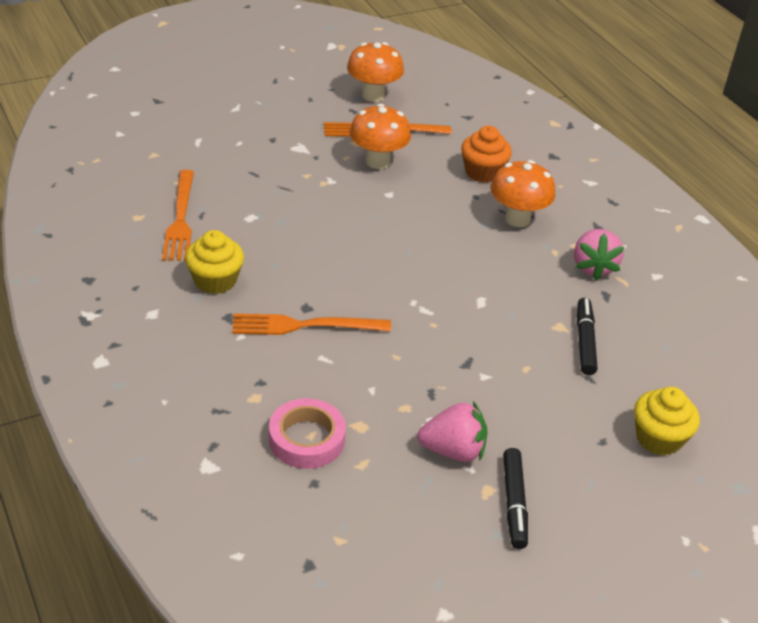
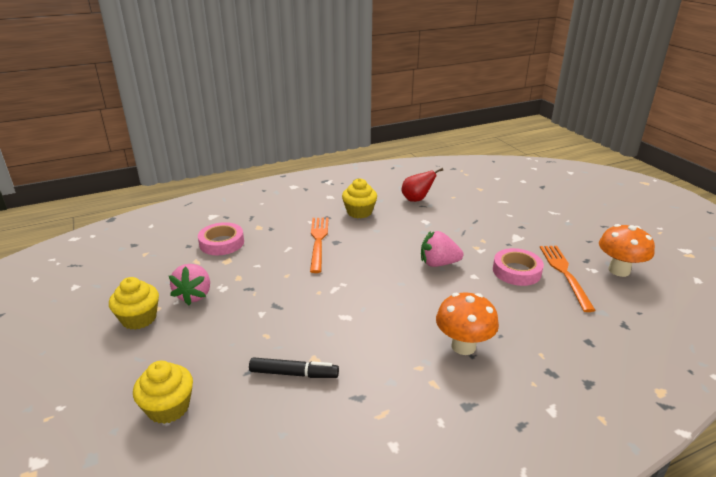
camera: 95 degrees right, 10 degrees down
(180, 219) = (416, 199): orange fork -> red pear
(378, 162) = (516, 271): orange mushroom -> pink tape
(483, 172) = (531, 329): orange cupcake -> none
(514, 503) = (139, 318): black marker -> yellow cupcake
(593, 267) = (399, 393): pink strawberry -> pink strawberry (438, 263)

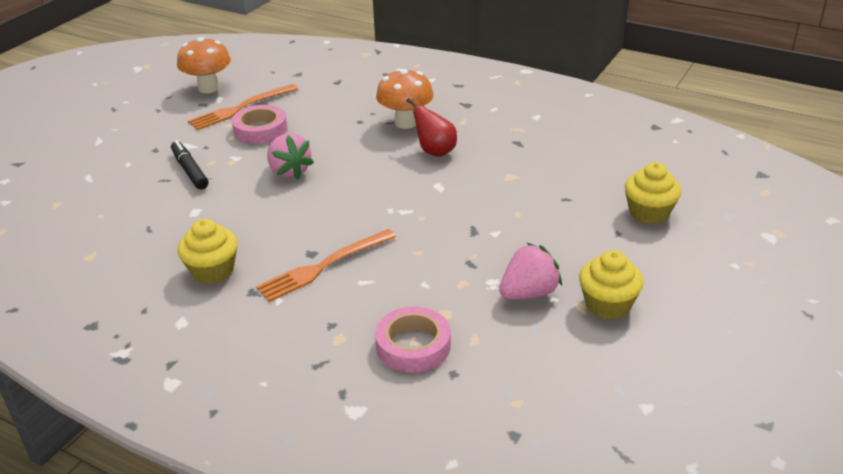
camera: 125 degrees left, 5 degrees up
(294, 374) = (536, 177): black marker -> black marker (190, 170)
(416, 199) = (132, 240): red pear -> red pear (435, 151)

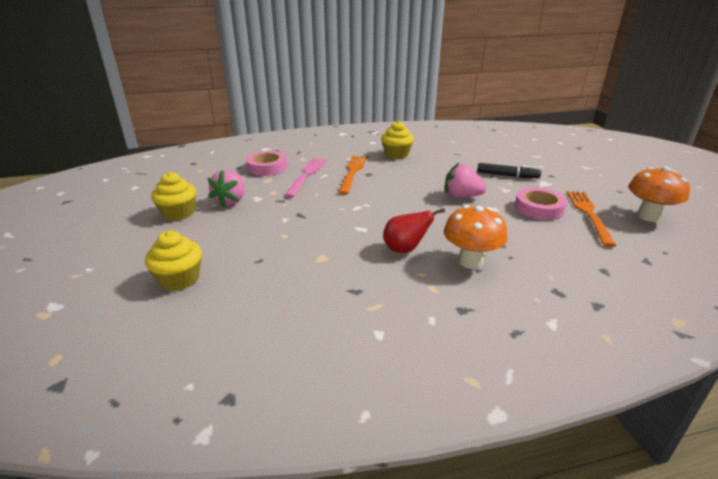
camera: 135 degrees right, 5 degrees down
(384, 294) = (307, 175): none -> pink fork

